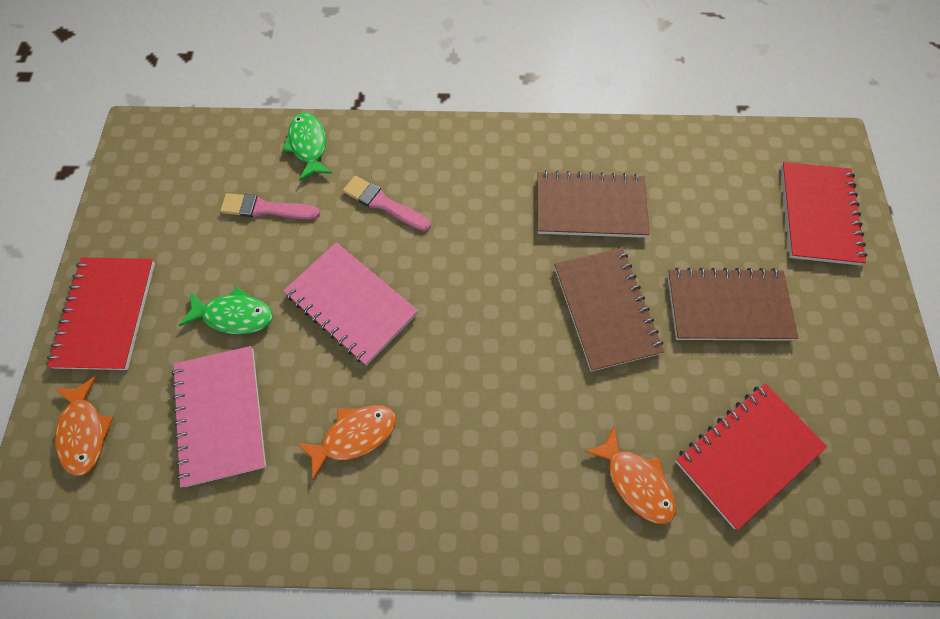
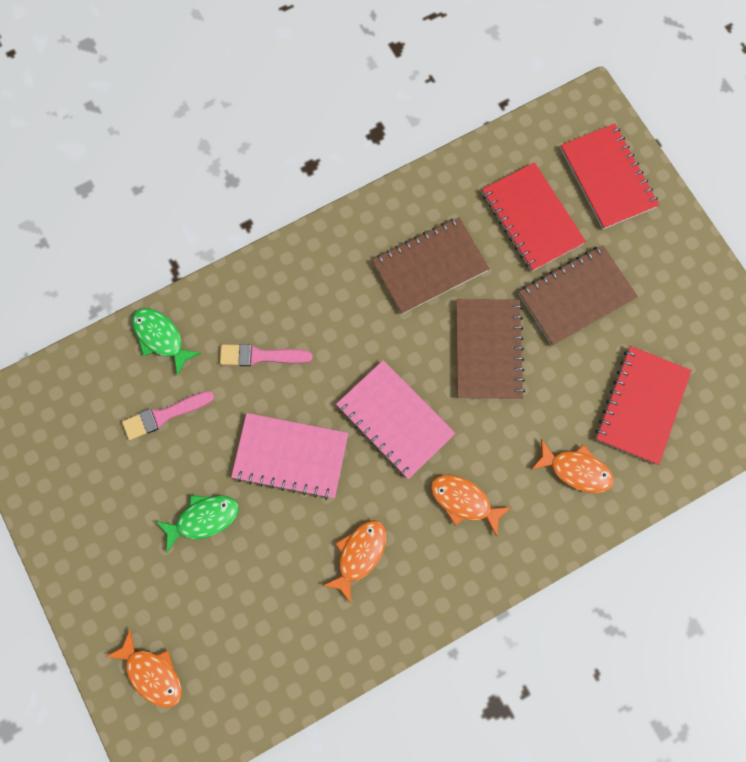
camera: 30 degrees left, 10 degrees up
(107, 314) = (97, 577): red notebook -> red notebook (532, 218)
(221, 415) = (248, 599): pink notebook -> pink notebook (395, 419)
(494, 444) = (464, 501): none -> orange fish
(605, 309) = (488, 350): brown notebook -> brown notebook turned 45 degrees clockwise

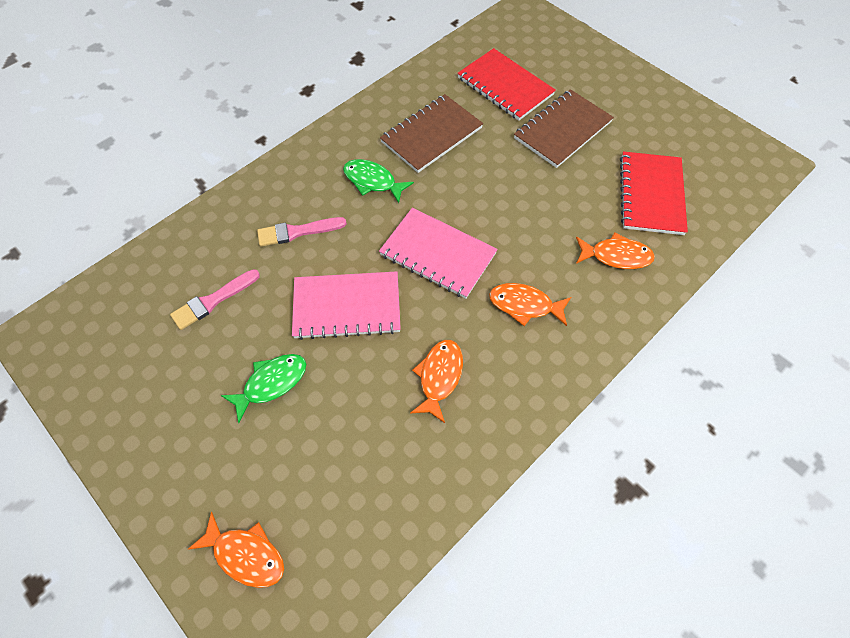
camera: 15 degrees left, 15 degrees down
(161, 337) = (197, 238): green fish -> green fish (372, 181)
(488, 350) = (503, 183): brown notebook -> none
(607, 178) = (555, 50): red notebook -> none

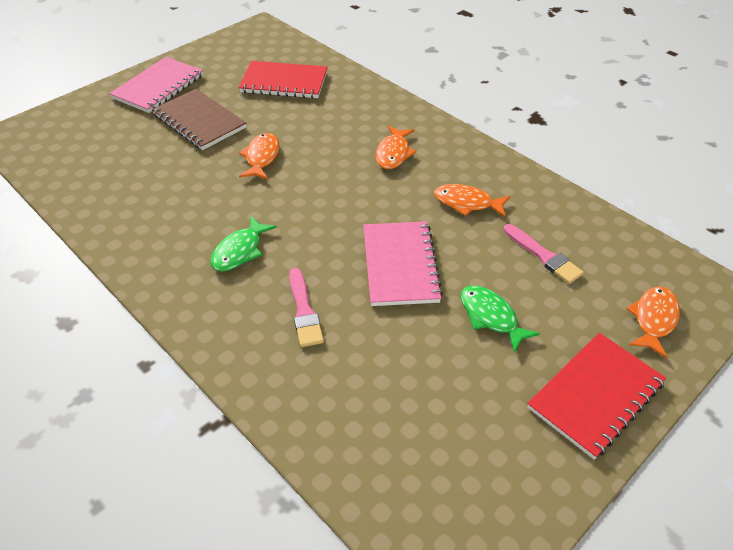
camera: 90 degrees left, 15 degrees down
(213, 301) = (397, 380): pink brush -> pink brush (543, 256)
(431, 135) = (183, 206): brown notebook -> none
(438, 254) = (339, 203): pink notebook -> pink notebook (158, 87)
(505, 86) = (127, 153): red notebook -> red notebook (595, 395)
(616, 256) = (345, 104): orange fish -> orange fish (261, 157)

